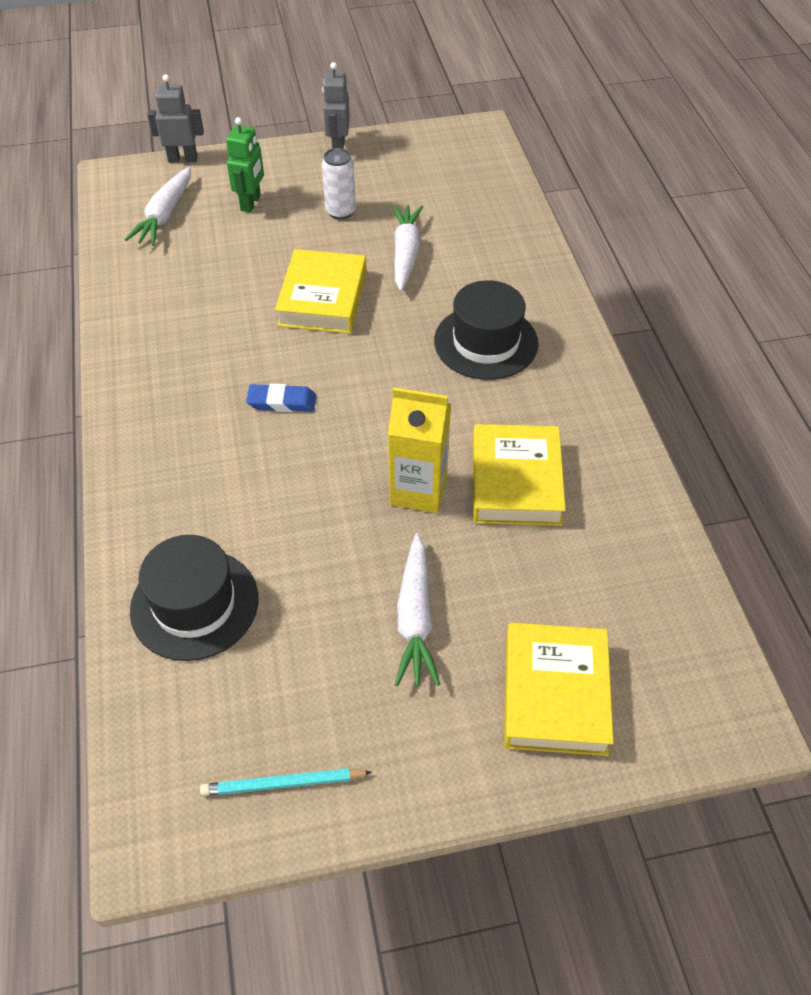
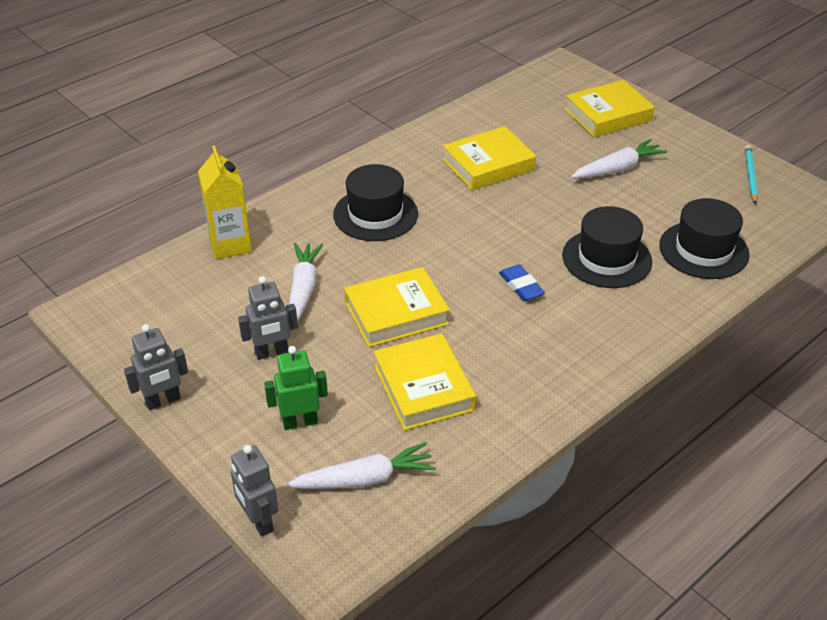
camera: 120 degrees left, 10 degrees down
(219, 279) = (423, 388): none -> yellow book
(261, 498) = (606, 258): none -> black hat
(283, 784) = (750, 176): turquoise pencil -> turquoise pencil turned 135 degrees counterclockwise
(340, 211) = (272, 353): white can -> grey robot
(405, 253) = (303, 290): white carrot -> white carrot turned 120 degrees clockwise
(418, 490) = (533, 198): yellow carton -> yellow carton (230, 244)

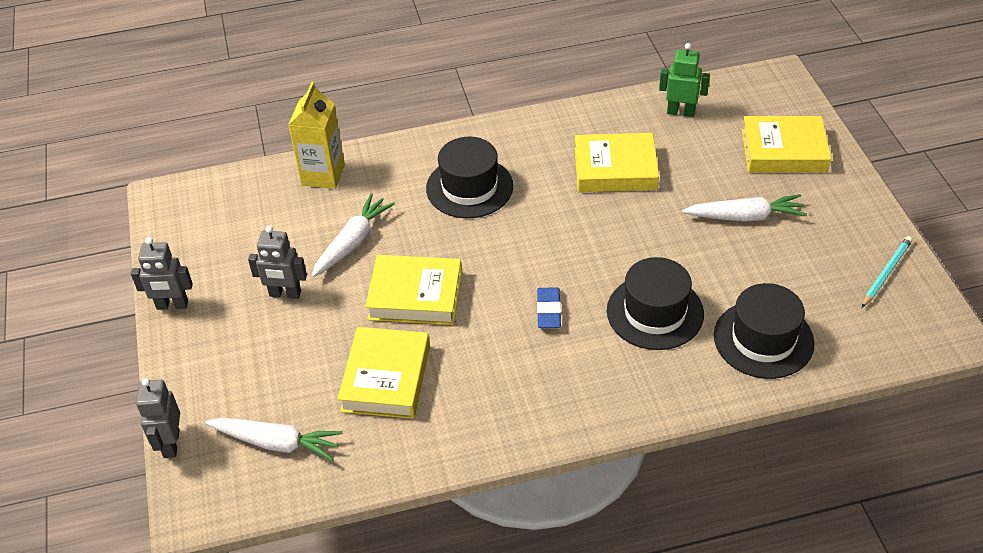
camera: 30 degrees right, 5 degrees up
(300, 422) = (262, 368): green robot -> green robot (680, 112)

